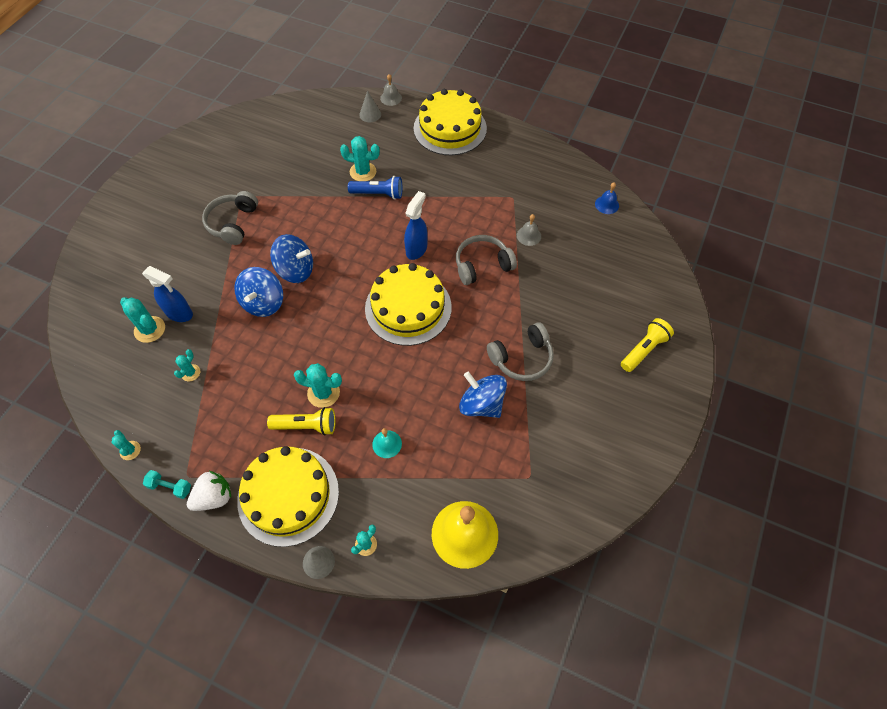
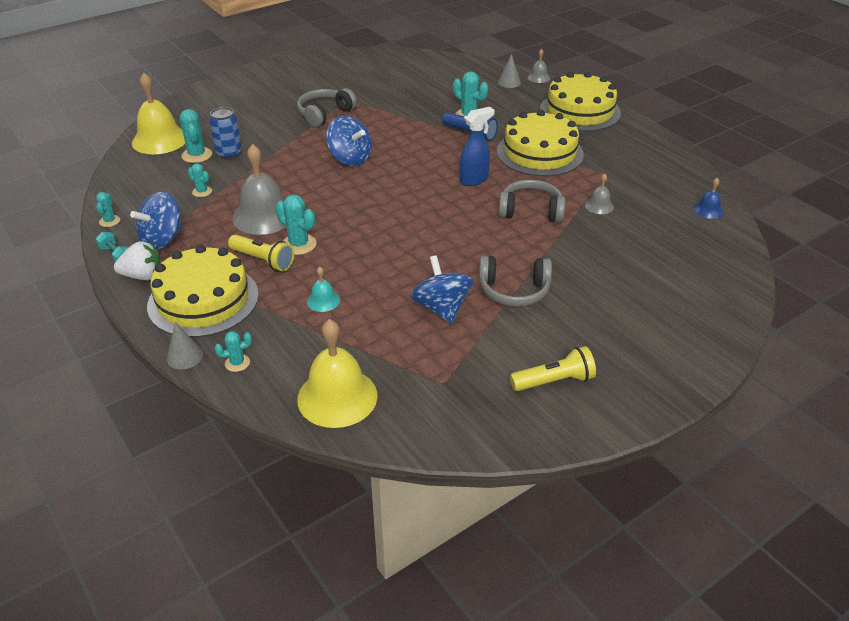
camera: 30 degrees right, 20 degrees down
(96, 326) = (160, 140): none -> yellow bell
(179, 313) = (229, 153): blue spray bottle -> blue can
(190, 373) = (202, 192): turquoise cactus -> turquoise cactus turned 75 degrees clockwise
(263, 303) = (303, 169): blue spinning top -> blue spinning top (162, 239)
(269, 375) = (263, 216): none -> grey bell
(408, 308) = (430, 215): yellow cake -> yellow cake (539, 153)
(644, 349) = (660, 334): yellow flashlight -> yellow flashlight (554, 381)

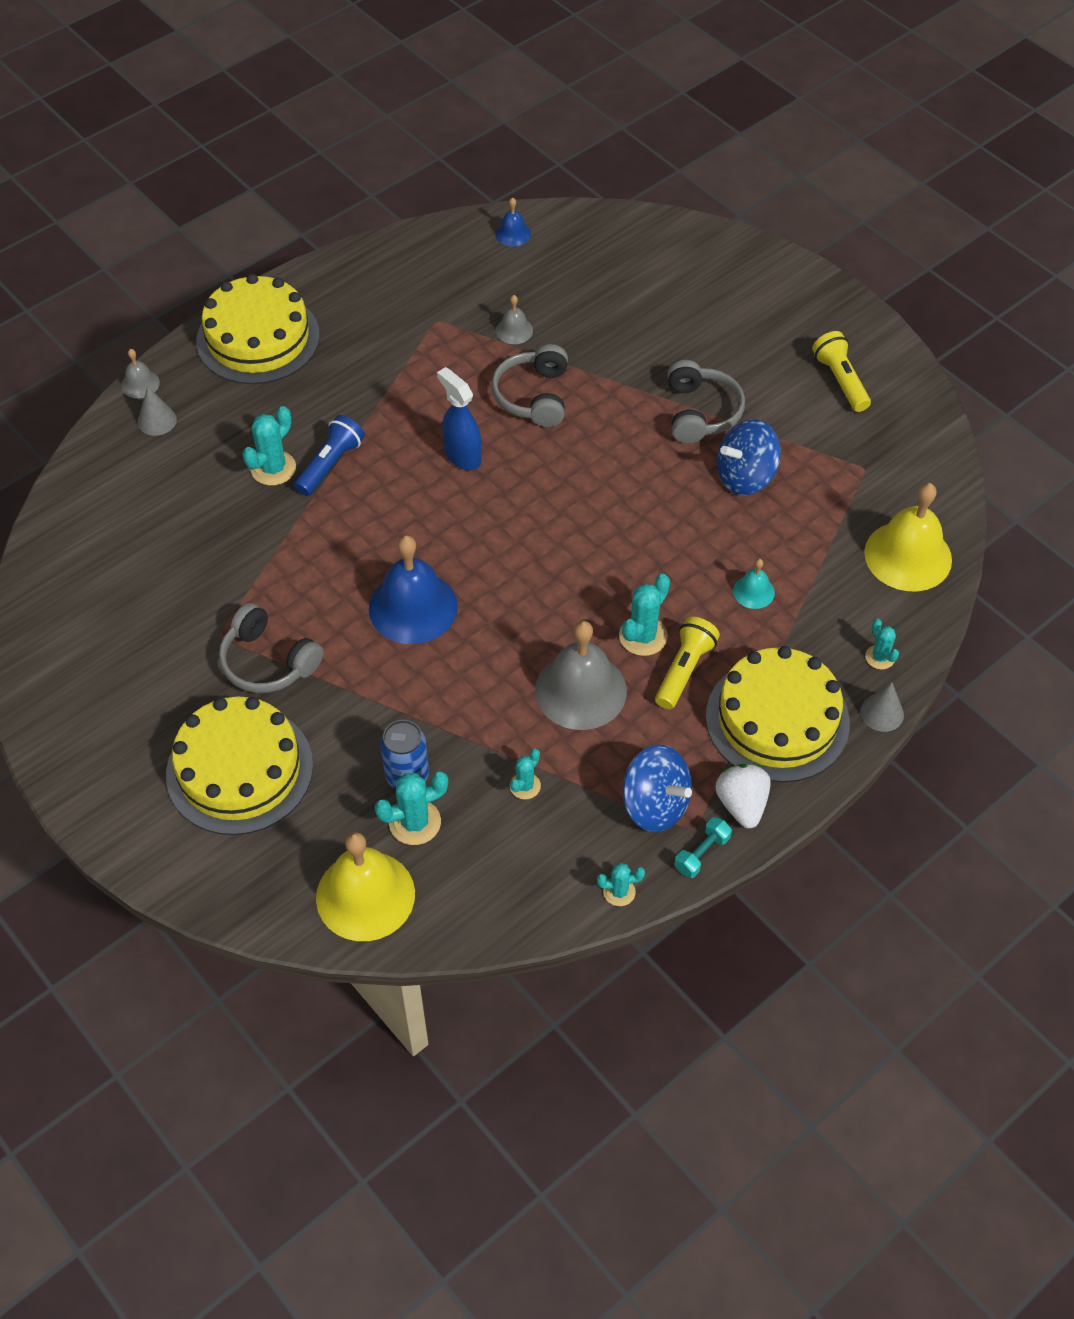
camera: 95 degrees left, 15 degrees up
(350, 158) = (413, 607): blue spinning top -> blue bell
(539, 153) = (384, 385): yellow cake -> yellow cake (240, 770)

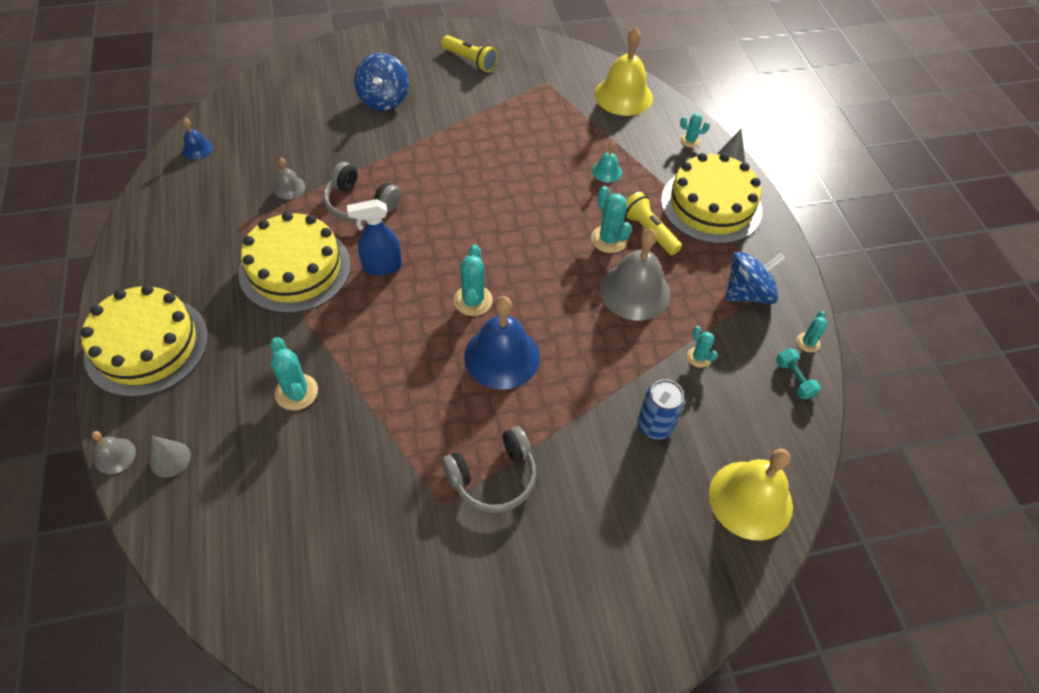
camera: 65 degrees left, 0 degrees up
(240, 770) = (590, 543): yellow cake -> yellow cake (295, 269)
(330, 464) = (324, 351): blue flashlight -> none
(415, 822) = (699, 438): turquoise cactus -> turquoise cactus (473, 300)
(701, 412) = (445, 130): grey headphones -> none
(702, 853) = (795, 286): turquoise dumbbell -> turquoise dumbbell (794, 379)
(741, 804) = (767, 250): white strawberry -> none
(745, 476) = (513, 134): blue spinning top -> blue spinning top (384, 99)
(840, 380) = (470, 61): yellow flashlight -> yellow flashlight turned 150 degrees counterclockwise

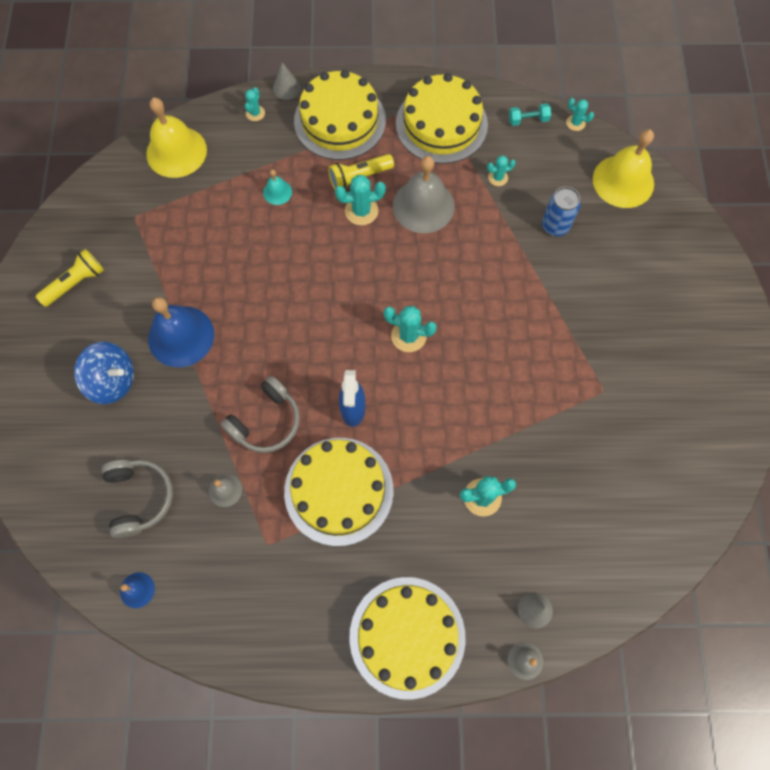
camera: 75 degrees left, 15 degrees up
(493, 477) = (585, 350): grey headphones -> grey headphones (139, 498)
(502, 356) = (472, 323): blue bell -> blue bell (181, 336)
(747, 293) = (441, 124): blue spinning top -> yellow cake
(808, 342) = (496, 99): turquoise cactus -> turquoise cactus (575, 123)

